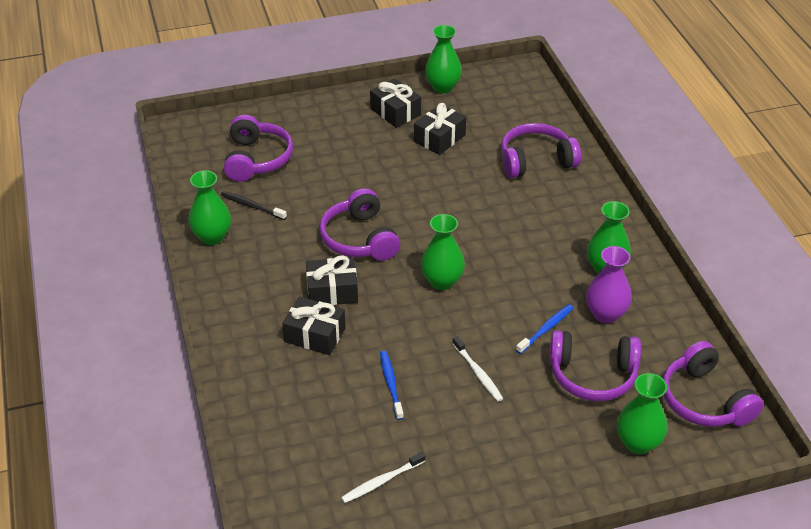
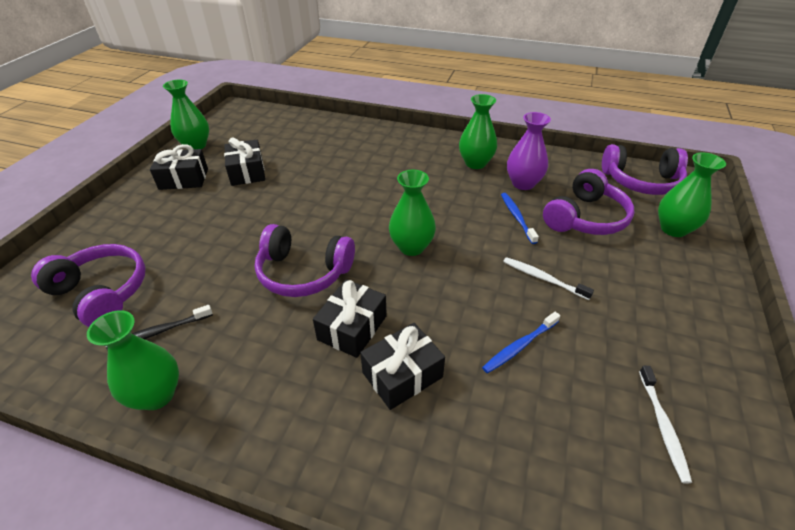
camera: 55 degrees left, 0 degrees up
(391, 384) = (519, 346): blue toothbrush -> blue toothbrush turned 60 degrees counterclockwise
(478, 373) = (543, 278): white toothbrush -> white toothbrush turned 150 degrees counterclockwise
(536, 160) = (332, 143): purple headphones -> none

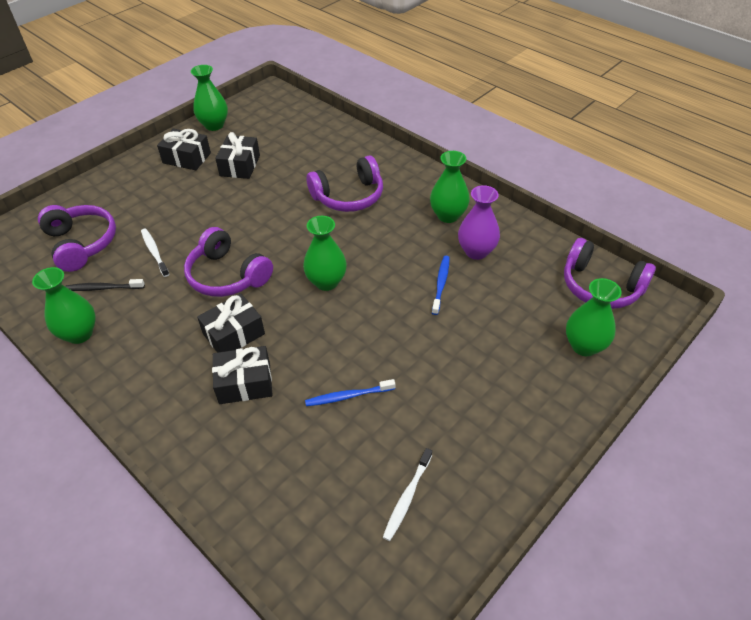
camera: 25 degrees right, 5 degrees up
(543, 278) = (415, 348): white toothbrush -> white toothbrush (154, 252)
(585, 218) = (506, 306): purple headphones -> purple headphones (349, 196)

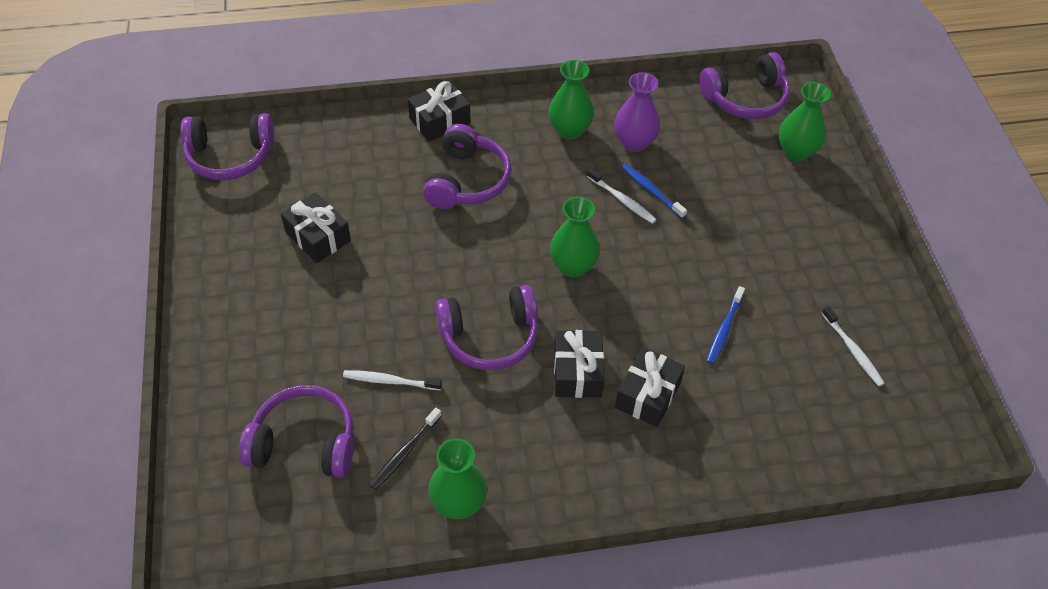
camera: 55 degrees left, 5 degrees up
(187, 158) = (248, 275): black gift -> black gift (439, 121)
(214, 125) = (212, 220): green vase -> none
(266, 106) = (230, 156): none -> purple headphones
(414, 274) = (622, 200): none -> white toothbrush

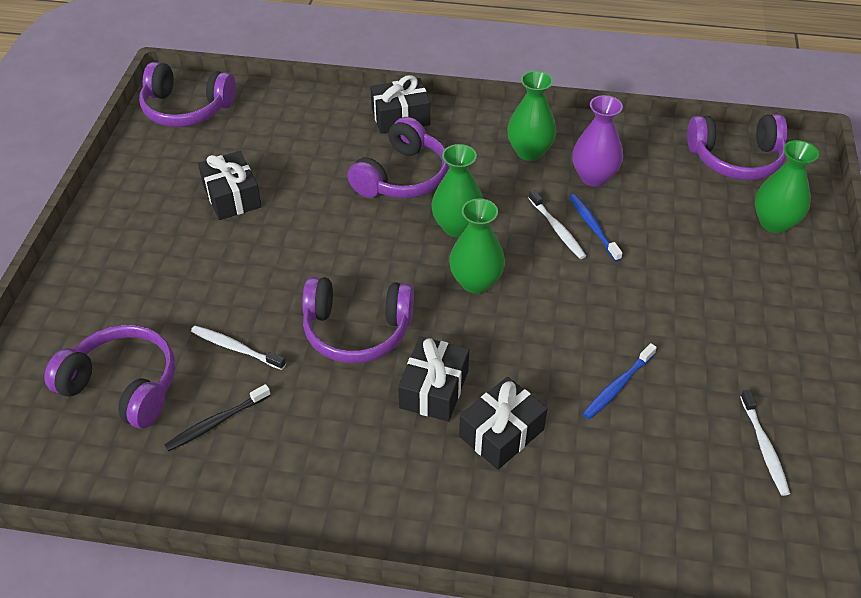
camera: 20 degrees right, 5 degrees down
(458, 503) = (247, 489): green vase -> green vase (457, 227)

